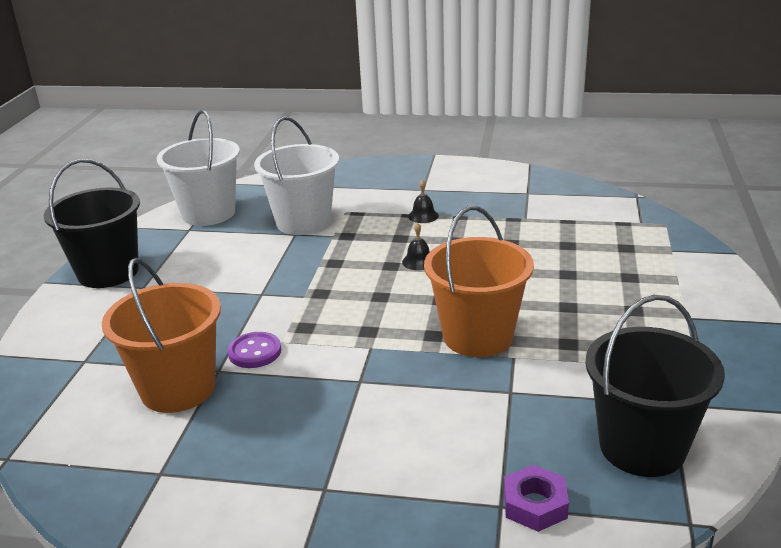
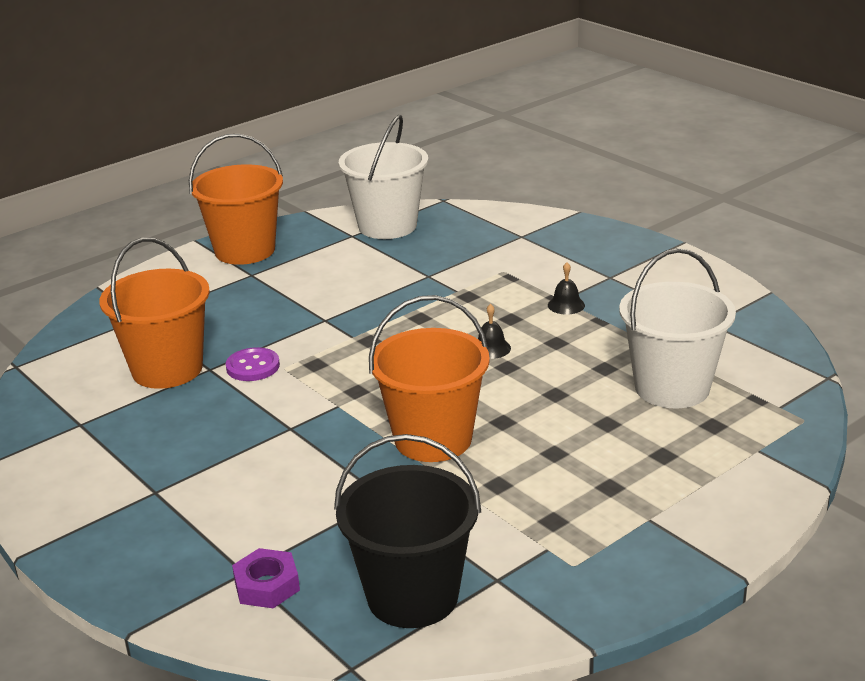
camera: 40 degrees right, 0 degrees up
(108, 272) = (245, 250): black bucket -> orange bucket
(303, 222) = (451, 266): white bucket -> white bucket (672, 388)

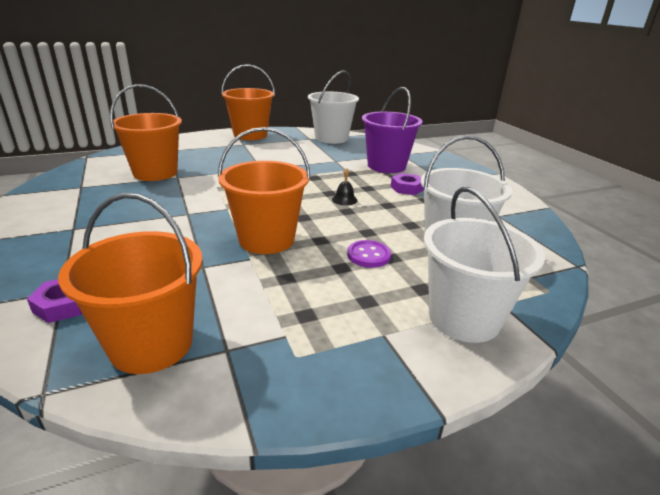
camera: 15 degrees right, 0 degrees up
(253, 366) = (200, 180): purple button -> purple button (368, 255)
(412, 596) = (151, 344): black bucket -> orange bucket
(512, 267) = (386, 166): none -> purple bucket
(566, 305) = (407, 188): black bell -> purple nut
(724, 478) = (464, 318): none -> white bucket

